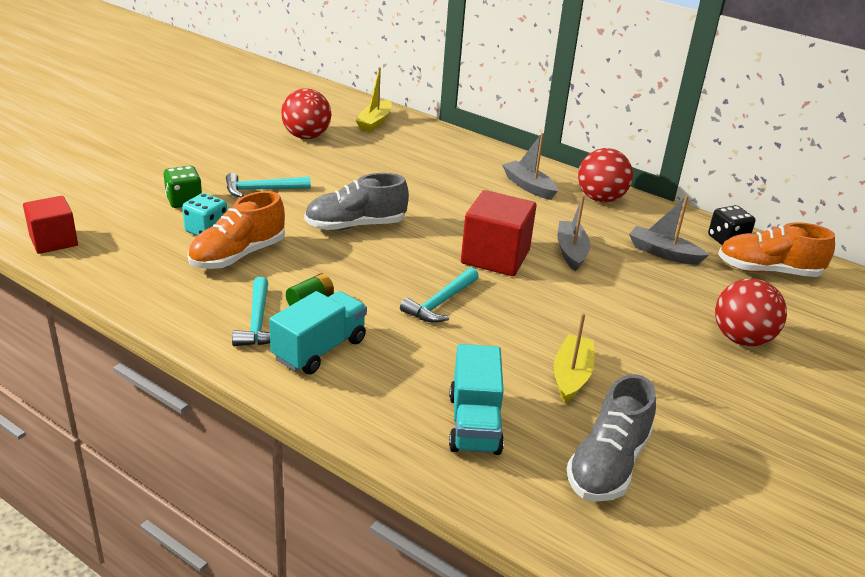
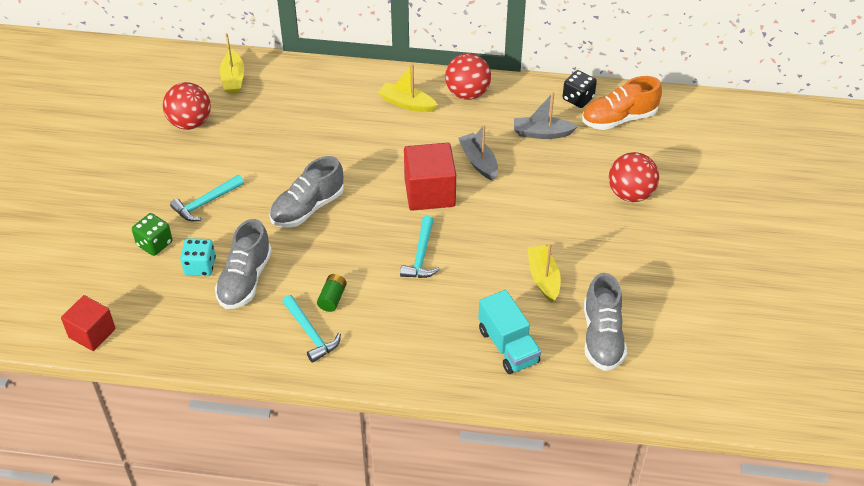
camera: 25 degrees left, 15 degrees up
(238, 255) = (245, 280): orange shoe -> grey shoe
(319, 349) = (370, 336): turquoise truck -> none
(528, 186) = (407, 103): grey boat -> yellow boat

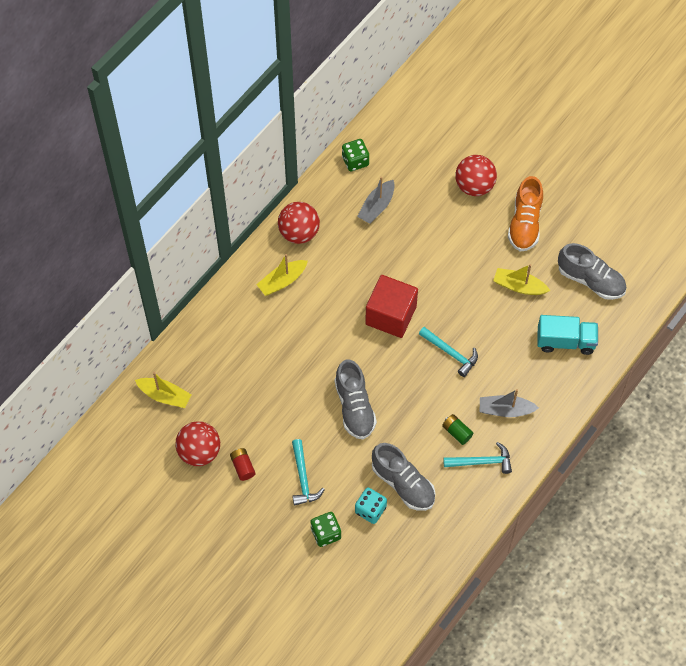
camera: 60 degrees left, 15 degrees up
(92, 333) = (394, 613): red cube -> none
(192, 157) = (242, 467): none -> red battery
(478, 162) = (379, 265): grey boat -> grey boat (505, 410)
(578, 98) = (355, 161): black dice -> green dice
(619, 119) = (394, 147): orange shoe -> orange shoe (525, 223)

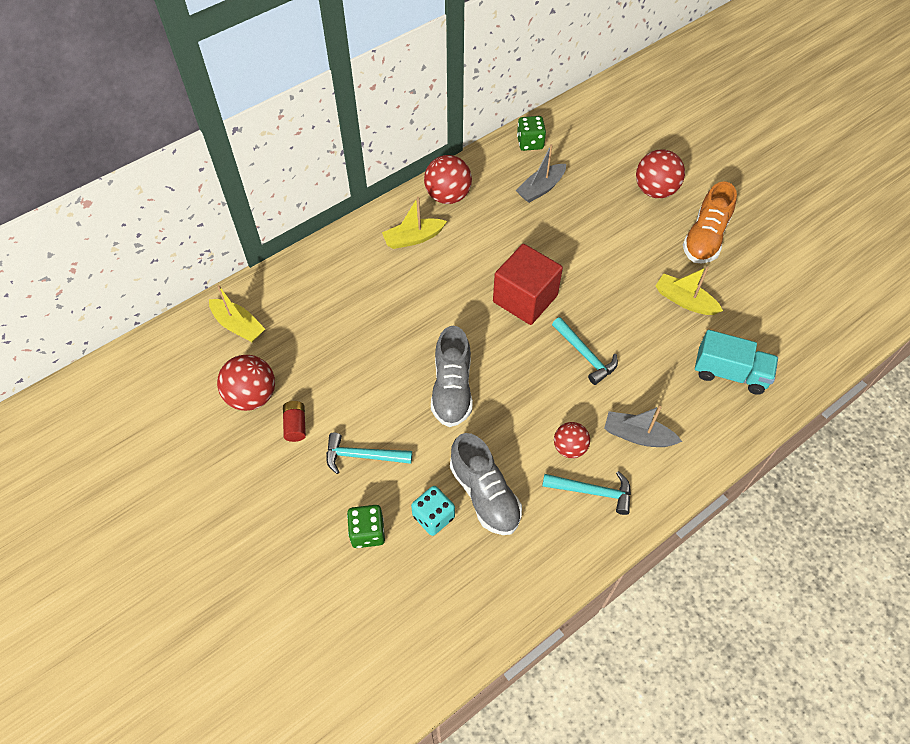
camera: 15 degrees right, 5 degrees down
(303, 478) = (363, 456): turquoise hammer -> turquoise hammer turned 90 degrees clockwise
(457, 432) = (569, 447): green battery -> red ball
(590, 280) = (773, 312): grey shoe -> none

